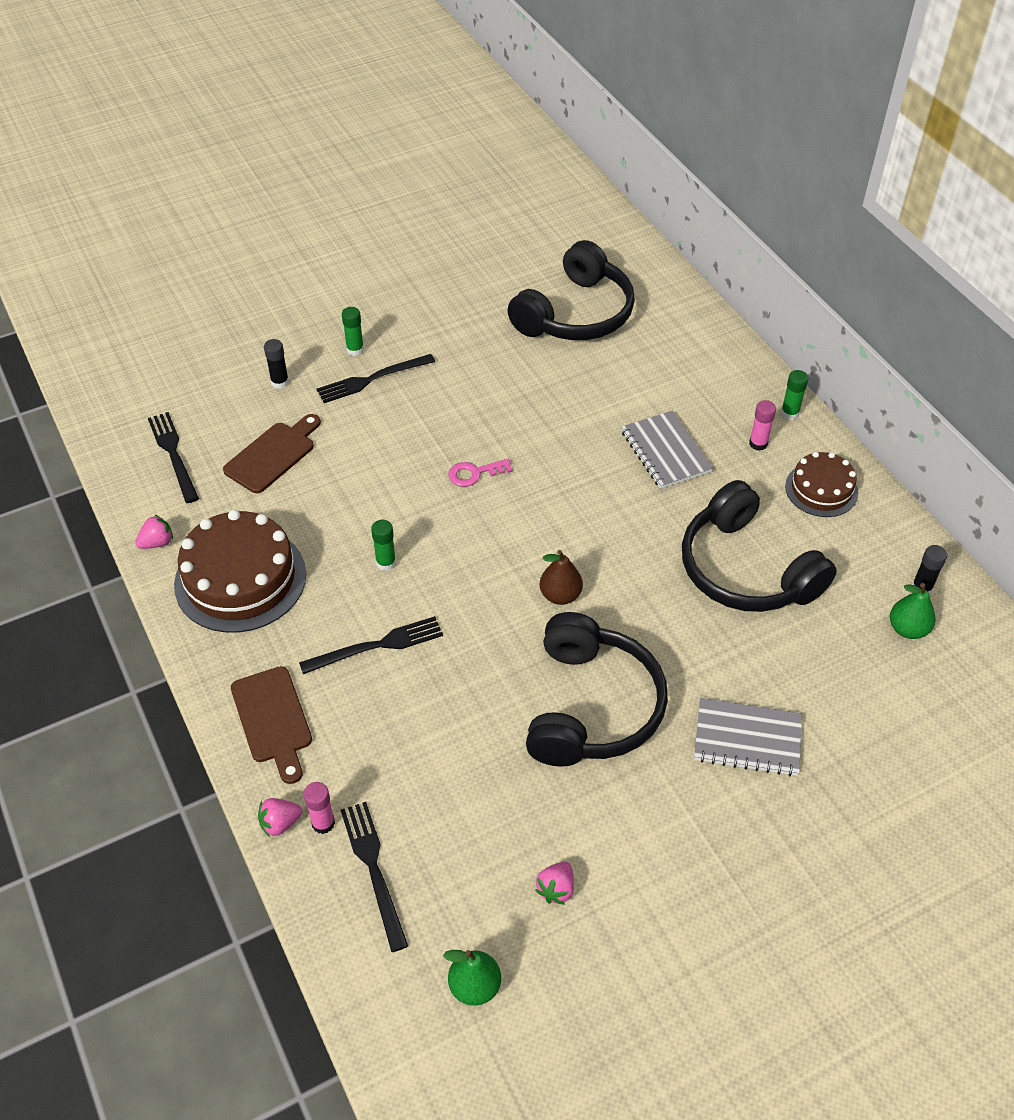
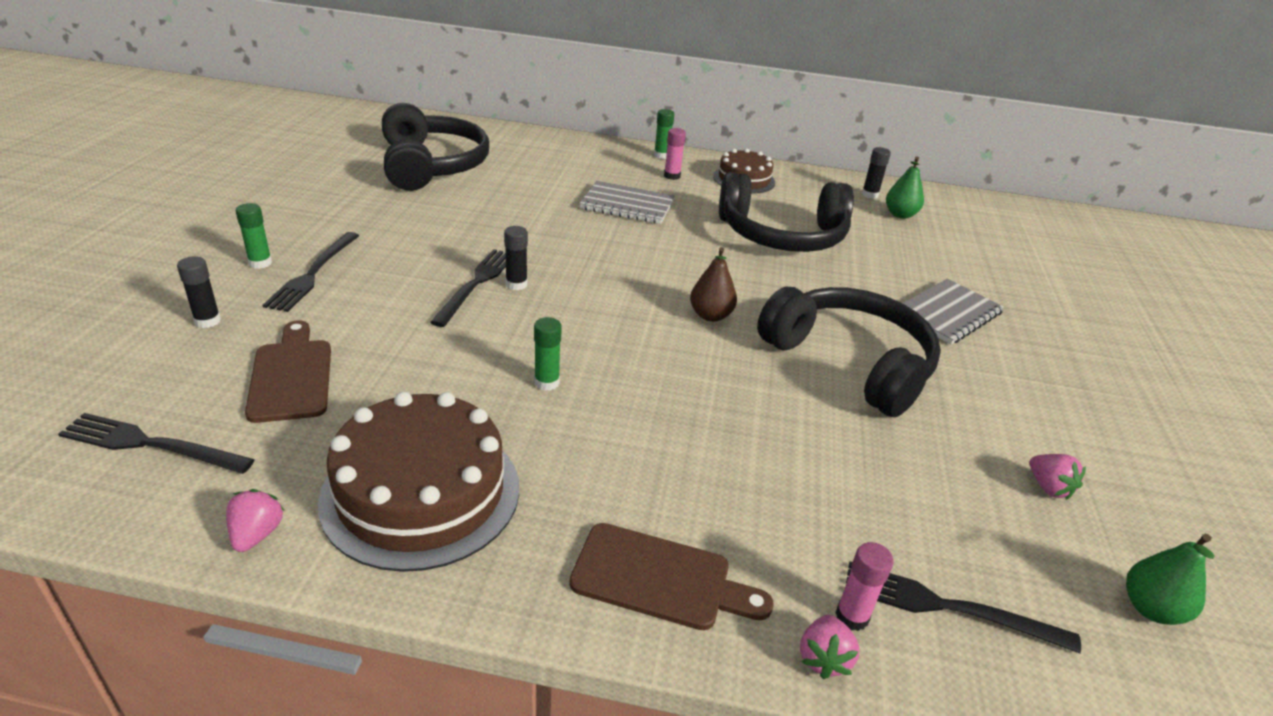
camera: 55 degrees left, 15 degrees down
(377, 646) = (645, 443): black fork -> black fork (476, 284)
(474, 473) = (516, 284): pink key -> black glue stick

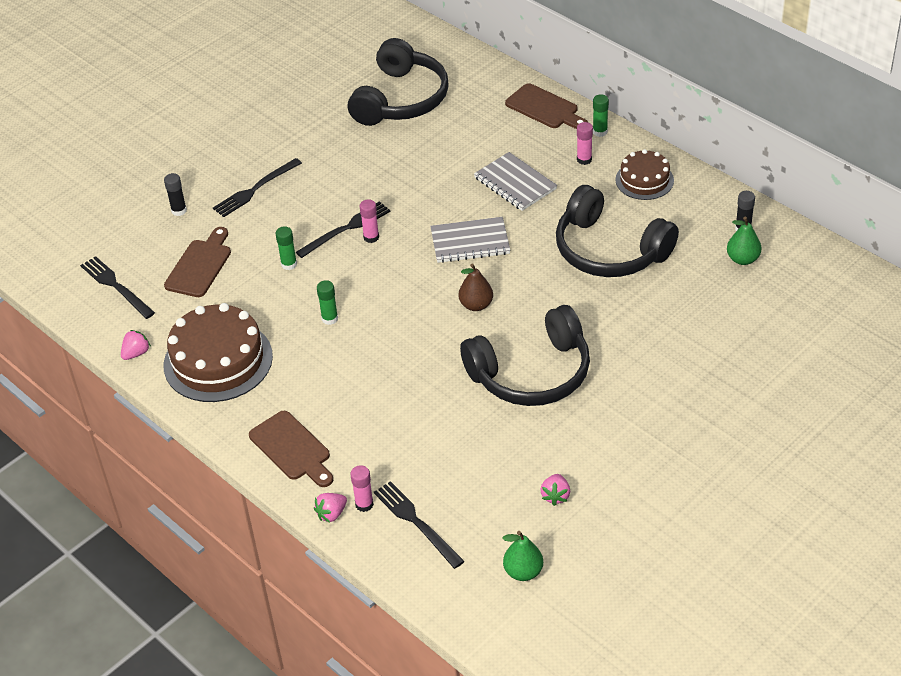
camera: 40 degrees right, 10 degrees up
(260, 263) = (230, 170): green glue stick -> green glue stick (289, 264)
(516, 284) = (371, 237): black glue stick -> pink glue stick
(590, 148) = (545, 108): none -> brown cutting board
(850, 363) = (531, 373): black headphones -> black headphones turned 75 degrees clockwise
(947, 314) = (654, 362): grey notebook -> grey notebook (470, 242)

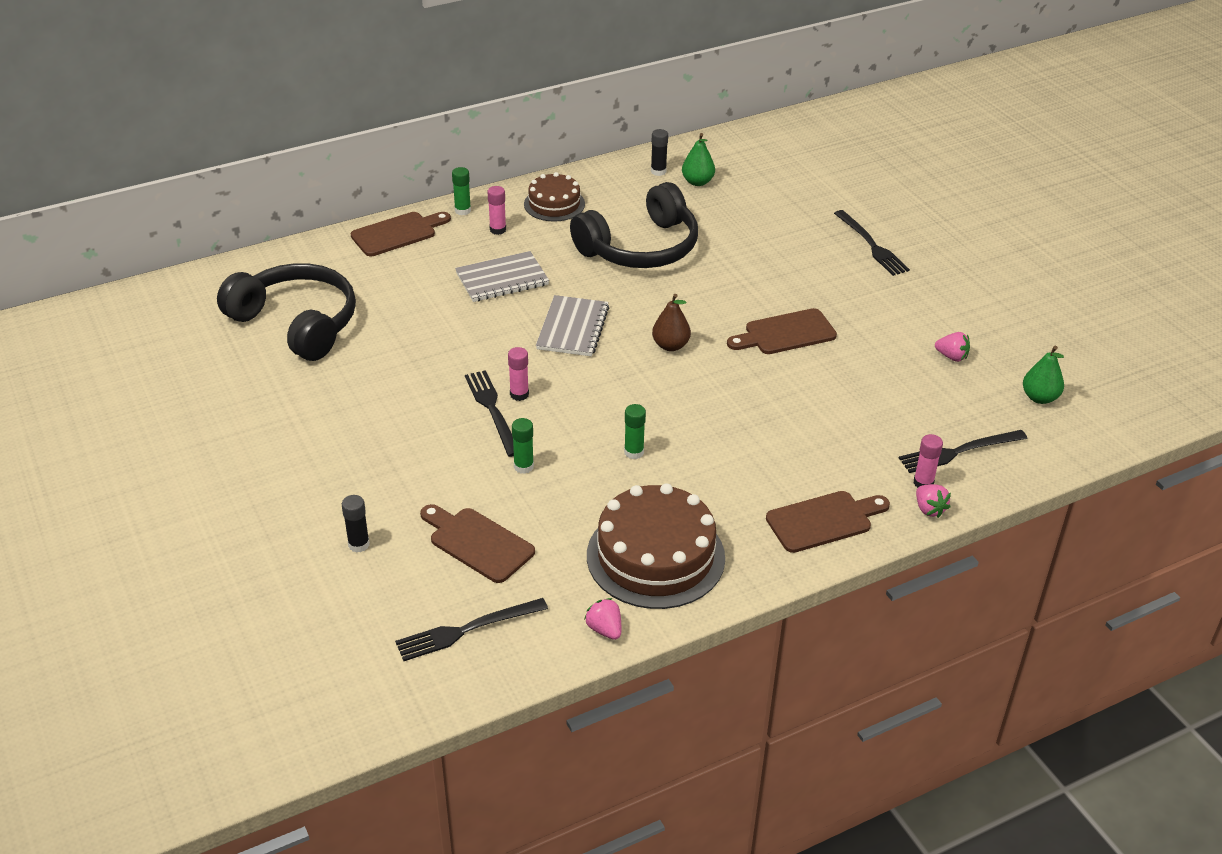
camera: 75 degrees left, 5 degrees down
(255, 189) = (368, 469): black fork -> black fork (871, 245)
(531, 373) = (785, 333): black headphones -> brown cutting board

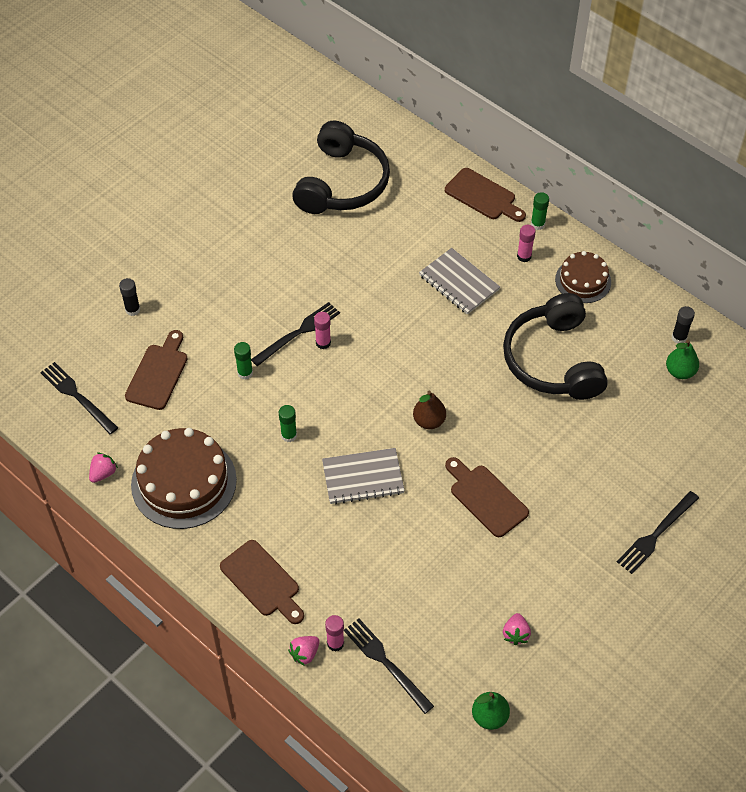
camera: 70 degrees right, 15 degrees up
(572, 328) = (419, 349): grey notebook -> grey notebook (363, 477)
(640, 247) = (553, 360): black headphones -> black headphones turned 45 degrees clockwise

